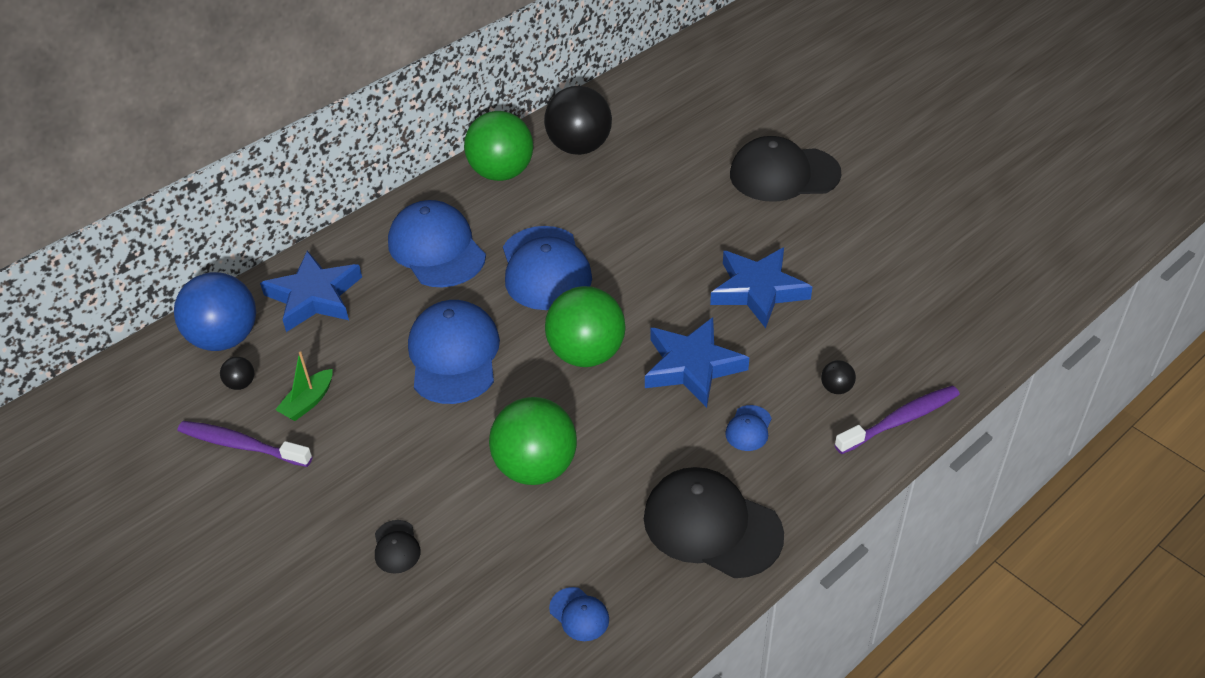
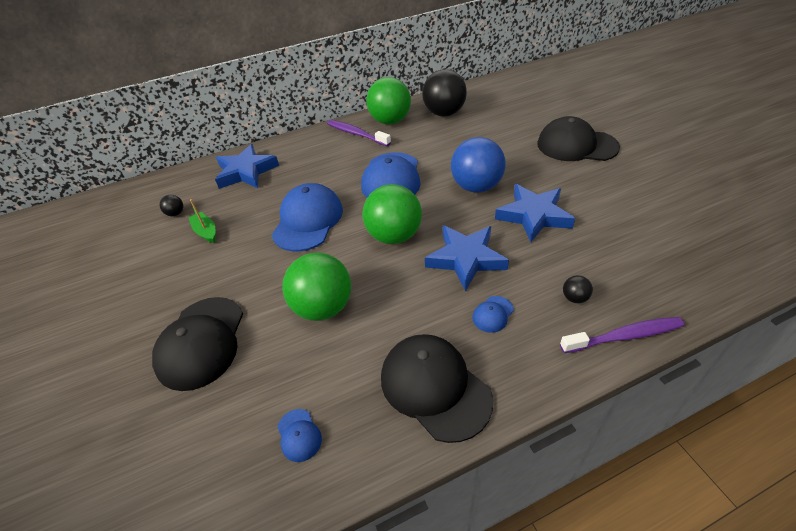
camera: 20 degrees right, 0 degrees up
(225, 338) = (184, 186): blue ball -> blue ball (476, 186)
(241, 445) = (152, 250): purple toothbrush -> purple toothbrush (356, 134)
(308, 402) = (206, 232): green boat -> green boat turned 90 degrees clockwise
(396, 547) = (201, 342): black cap -> black cap, size x2.31
(436, 249) = (330, 156): blue cap -> none

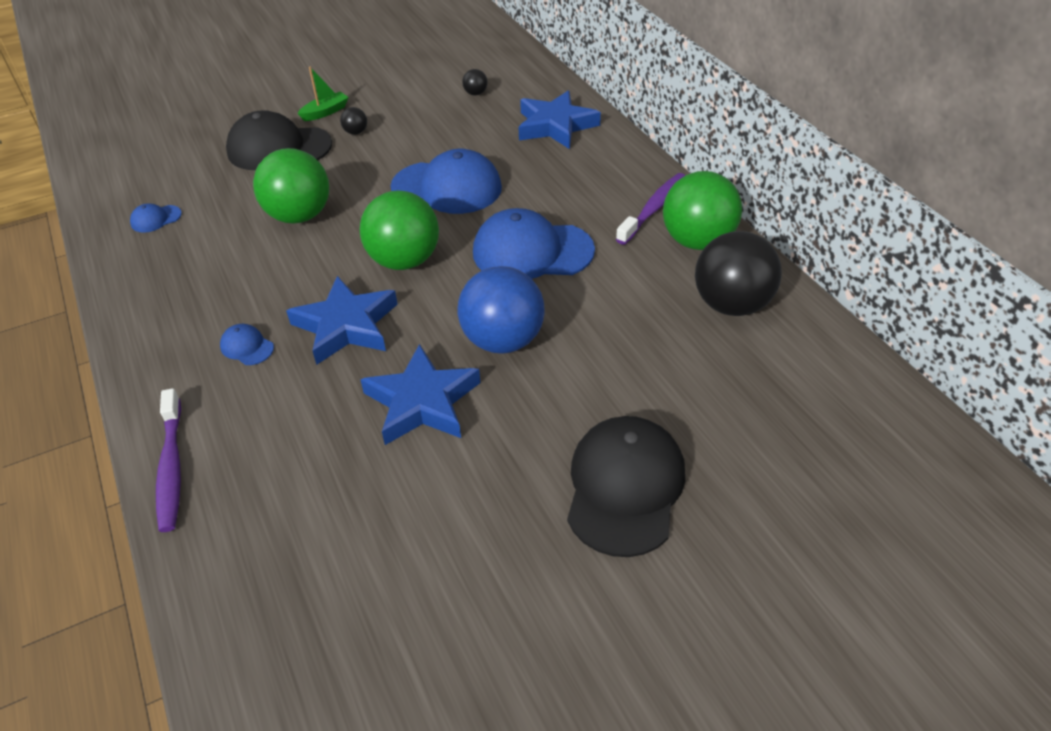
camera: 85 degrees right, 0 degrees up
(206, 232) = (439, 119): green boat -> green boat (325, 112)
(434, 387) = (168, 300): black cap -> none
(574, 298) = (248, 427): black ball -> black ball (356, 132)

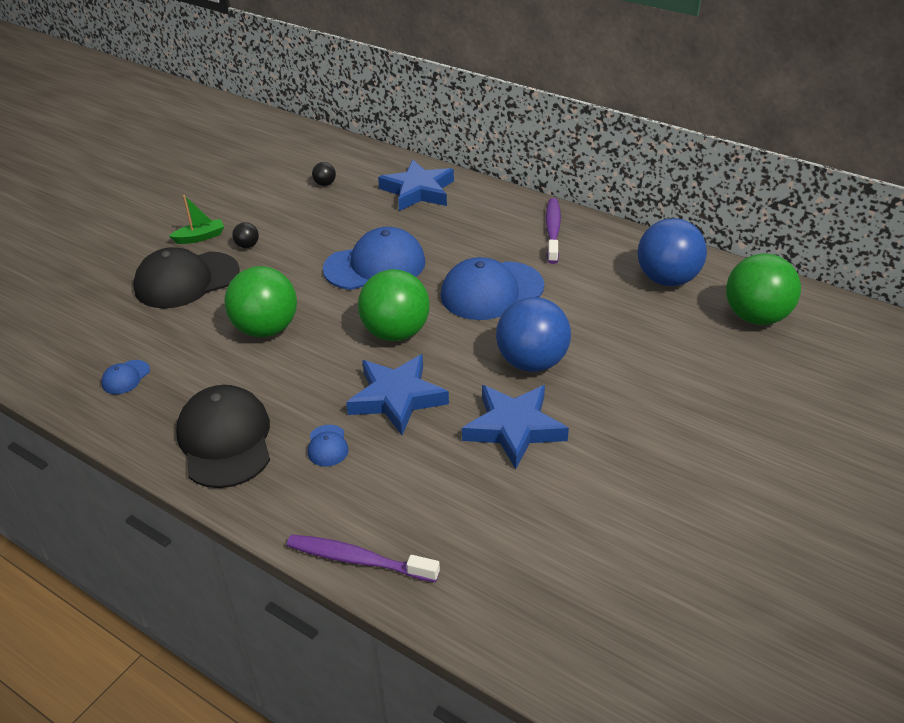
camera: 30 degrees left, 5 degrees down
(171, 467) = (358, 560): purple toothbrush -> purple toothbrush turned 150 degrees clockwise
(247, 347) = (327, 446): blue cap -> blue cap turned 105 degrees counterclockwise
(325, 112) = (200, 237): green boat -> green boat turned 45 degrees clockwise
(625, 487) = (708, 425): black cap -> black cap (225, 440)
(697, 241) = (605, 244): green ball -> green ball (756, 317)
(731, 305) = (667, 279): black ball -> blue ball

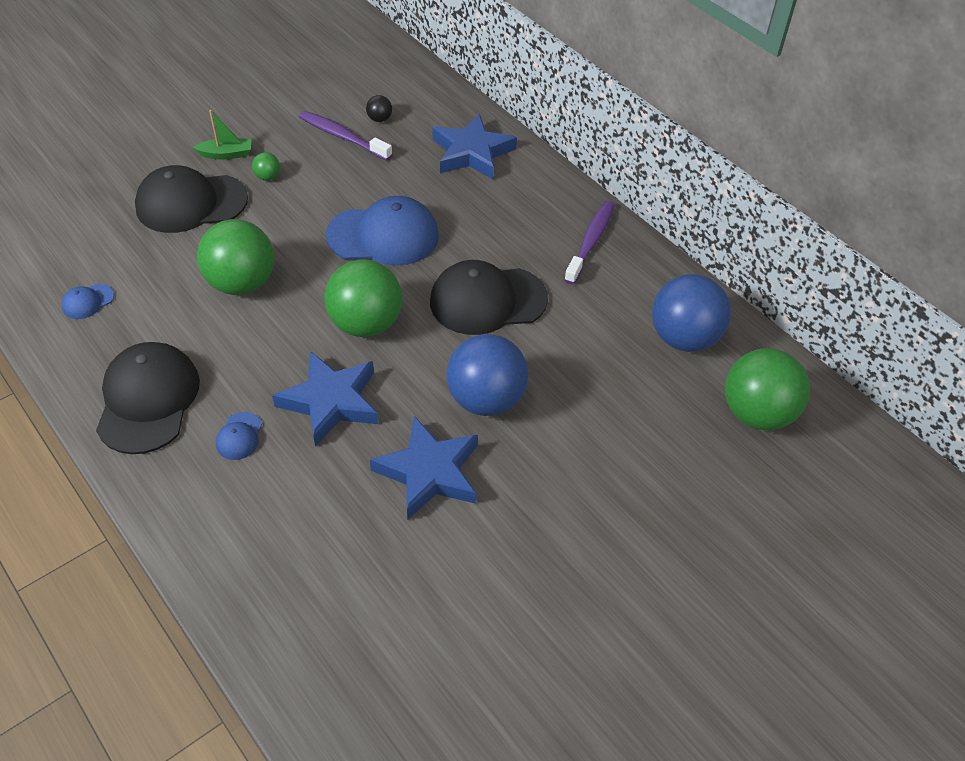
camera: 15 degrees right, 10 degrees up
(247, 246) = (267, 177): black ball -> green ball
(358, 560) = (210, 571): purple toothbrush -> purple toothbrush (342, 136)
(491, 291) = (487, 300): blue cap -> black cap

